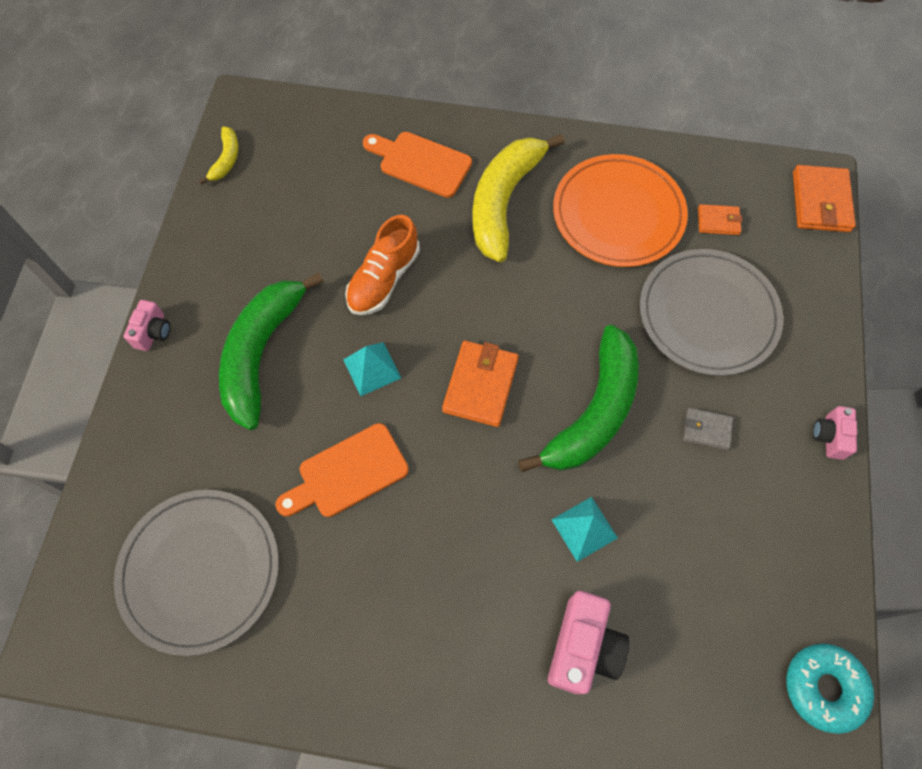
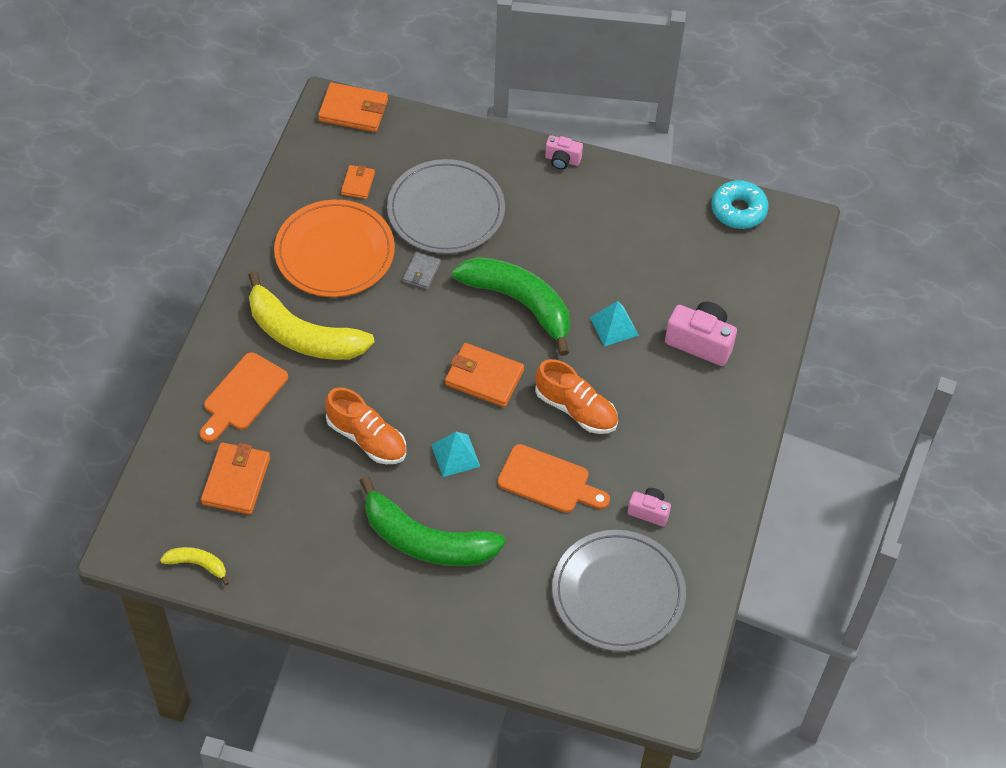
camera: 85 degrees left, 10 degrees down
(153, 332) = (388, 631): pink camera -> pink camera (649, 511)
(321, 174) = (236, 481): none -> orange wallet
(348, 473) = (548, 481): orange cutting board -> orange cutting board turned 45 degrees counterclockwise
(452, 494) = (576, 409): none -> orange shoe
(706, 430) = (546, 233): grey wallet -> grey wallet (421, 272)

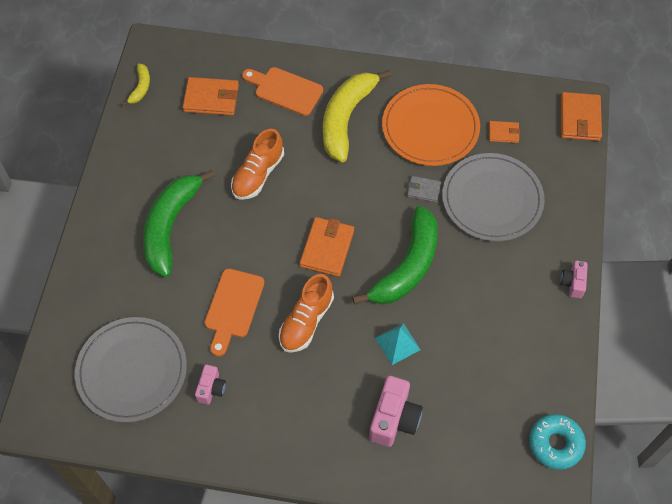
camera: 85 degrees right, 5 degrees up
(455, 455) = (249, 237): turquoise pyramid -> none

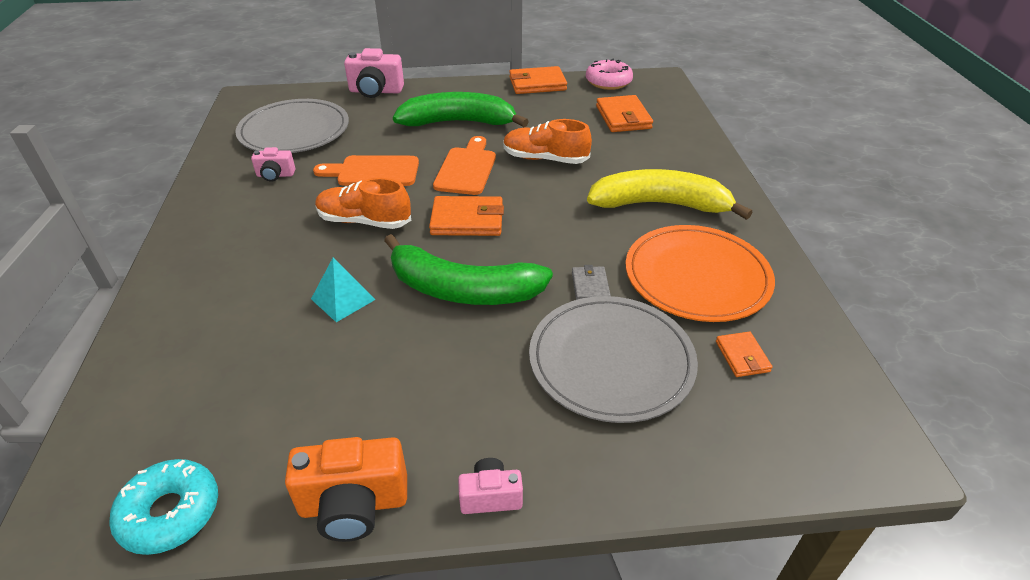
camera: 75 degrees right, 20 degrees down
(140, 88) = (608, 82): yellow banana -> pink donut
(285, 90) = (668, 157): orange cutting board -> orange cutting board (466, 169)
(394, 419) = (231, 313): pink camera -> pink camera (376, 91)
(566, 349) = (354, 505): none -> orange camera
(580, 119) = (849, 460): orange wallet -> orange wallet (537, 84)

